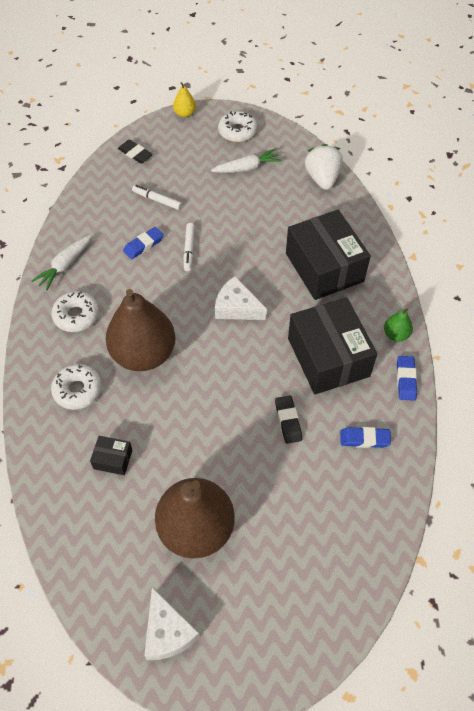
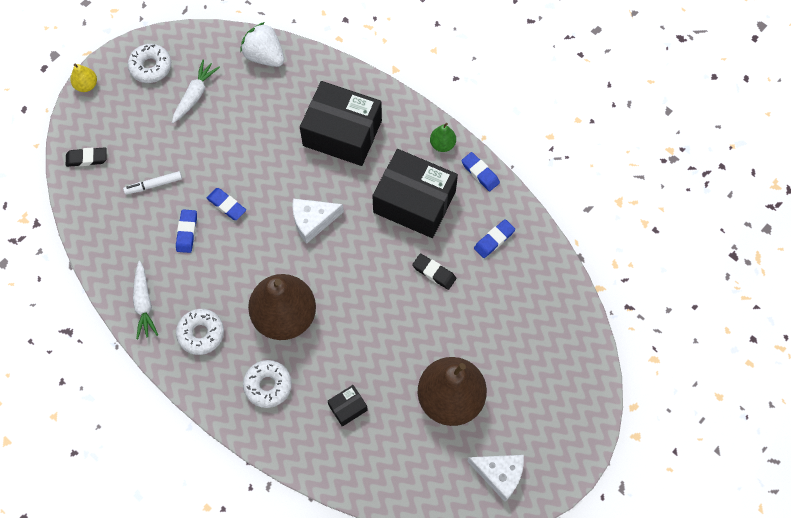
camera: 45 degrees left, 10 degrees up
(189, 249) = (226, 205): white marker -> blue eraser

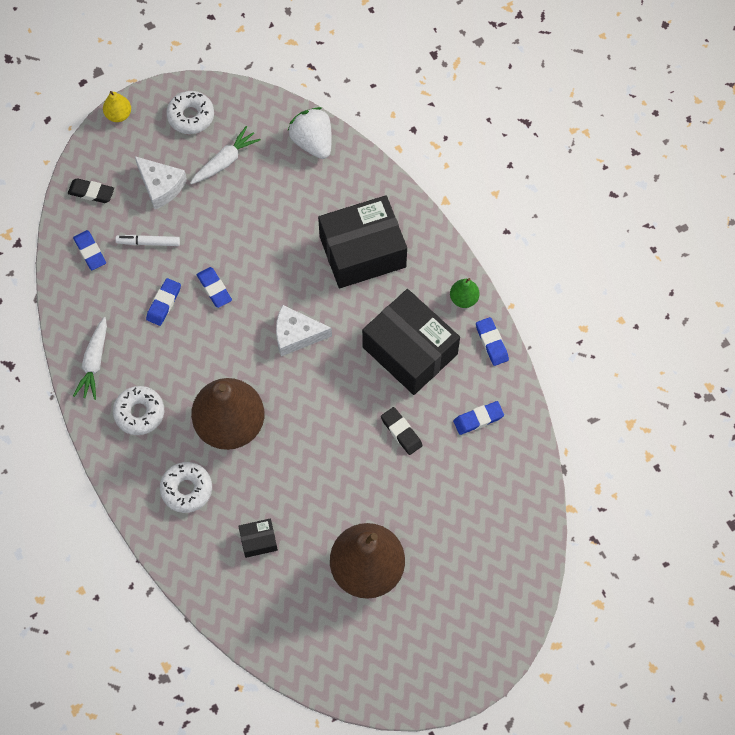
camera: 20 degrees right, 0 degrees up
(104, 209) = (90, 252): none -> blue eraser
(342, 133) = (362, 252): black box -> black box turned 60 degrees counterclockwise
(500, 474) = (387, 664): white cheese -> white cheese (161, 186)

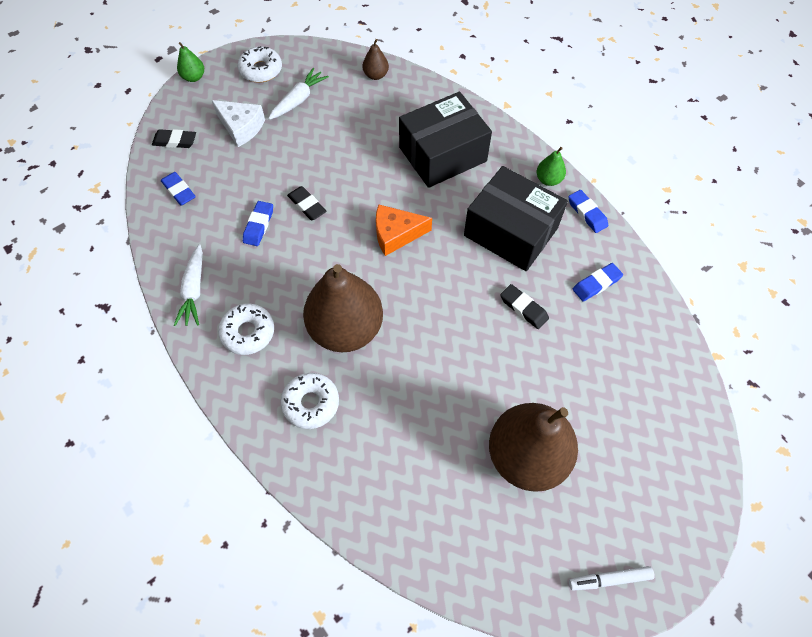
camera: 10 degrees left, 5 degrees down
(118, 115) = (194, 77): yellow pear -> green pear
(148, 242) = (236, 175): white marker -> white marker (609, 579)
(214, 289) = (307, 205): blue eraser -> black eraser
(258, 540) = (400, 445): black box -> none
(296, 335) = (396, 234): white cheese -> orange cheese
(313, 142) = (376, 75): white strawberry -> brown pear

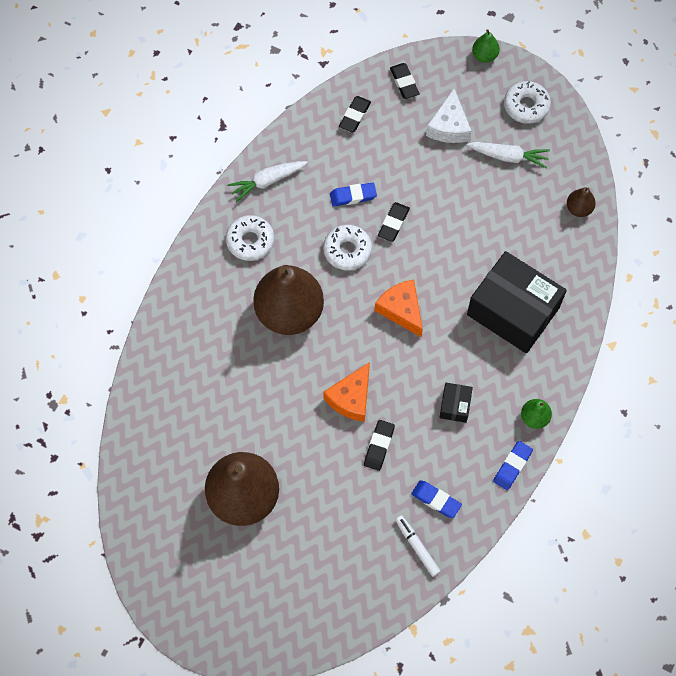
camera: 65 degrees right, 5 degrees up
(179, 191) = (355, 116): blue eraser -> black eraser
(311, 403) = (213, 317): white donut -> white donut (347, 250)
(464, 311) = (351, 398): none -> orange cheese
(510, 232) = (455, 405): black box -> black box, size x0.43
(609, 579) = (173, 592): white marker -> white marker (417, 547)

